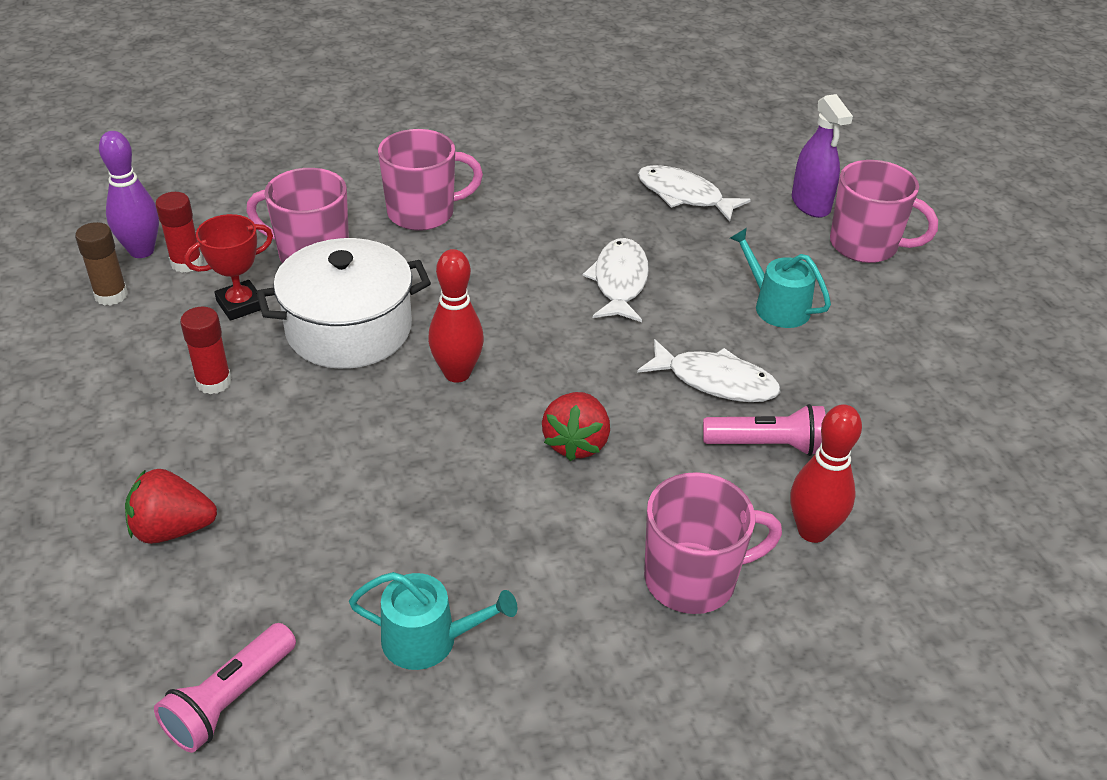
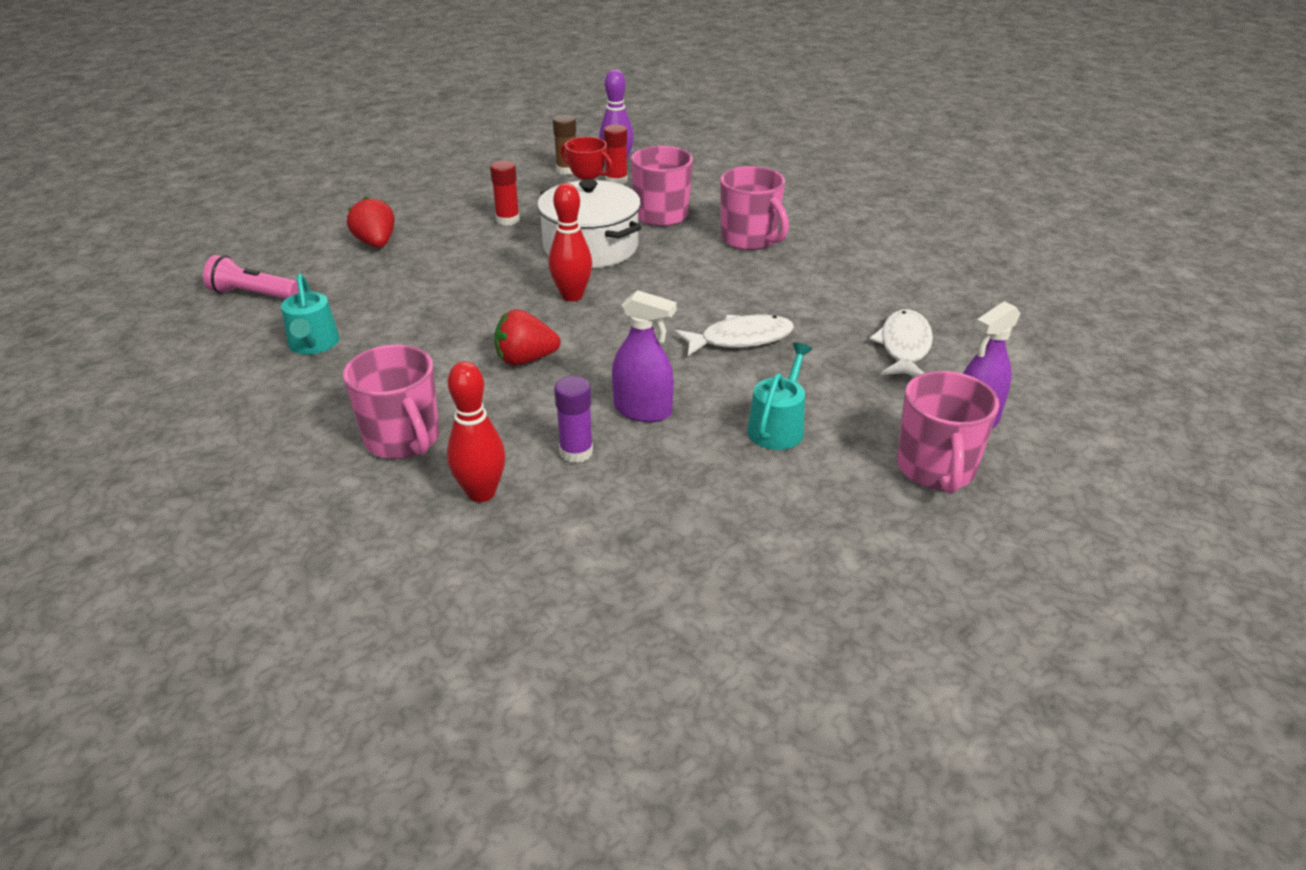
camera: 70 degrees right, 5 degrees down
(715, 381) = (643, 410): white fish -> purple spray bottle
(767, 445) = (576, 452): pink flashlight -> purple glue stick

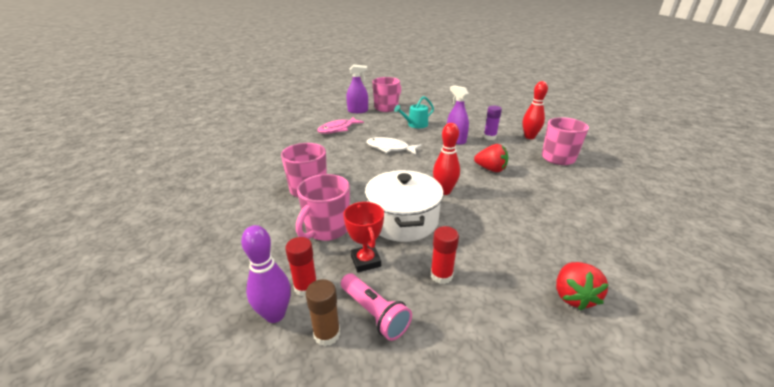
camera: 145 degrees left, 5 degrees down
(253, 294) = (680, 275): pink flashlight -> pink flashlight (374, 313)
(313, 344) = (612, 213): turquoise watering can -> none
(904, 347) = (338, 129): white fish -> pink fish

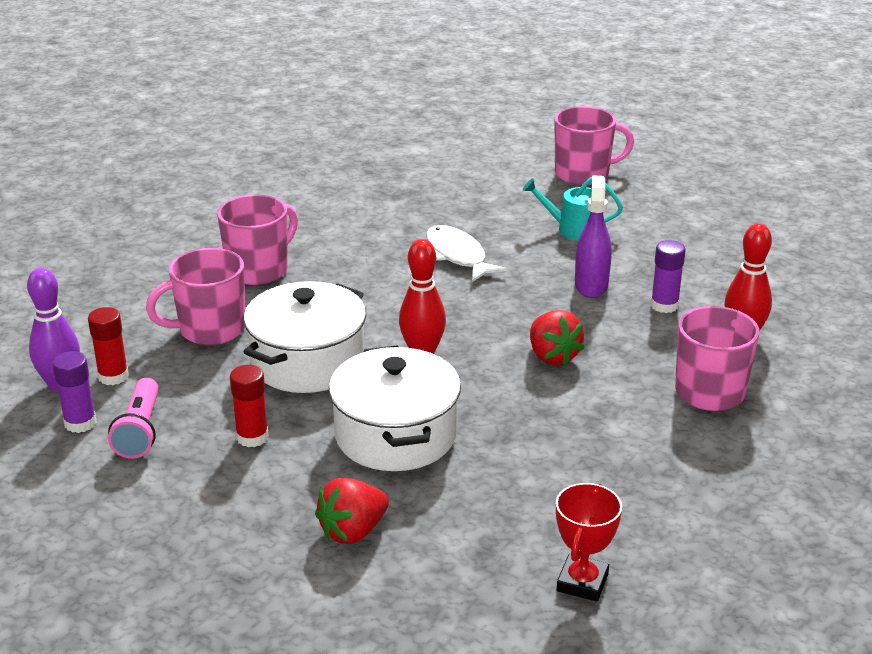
camera: 40 degrees right, 0 degrees up
(327, 334) = (80, 423): brown glue stick -> purple glue stick
(338, 129) = (432, 188): pink fish -> none
(358, 111) = (520, 163): purple spray bottle -> none
(365, 261) = (200, 383): red trophy -> red trophy (582, 582)
(499, 233) = (395, 435): none -> white pot

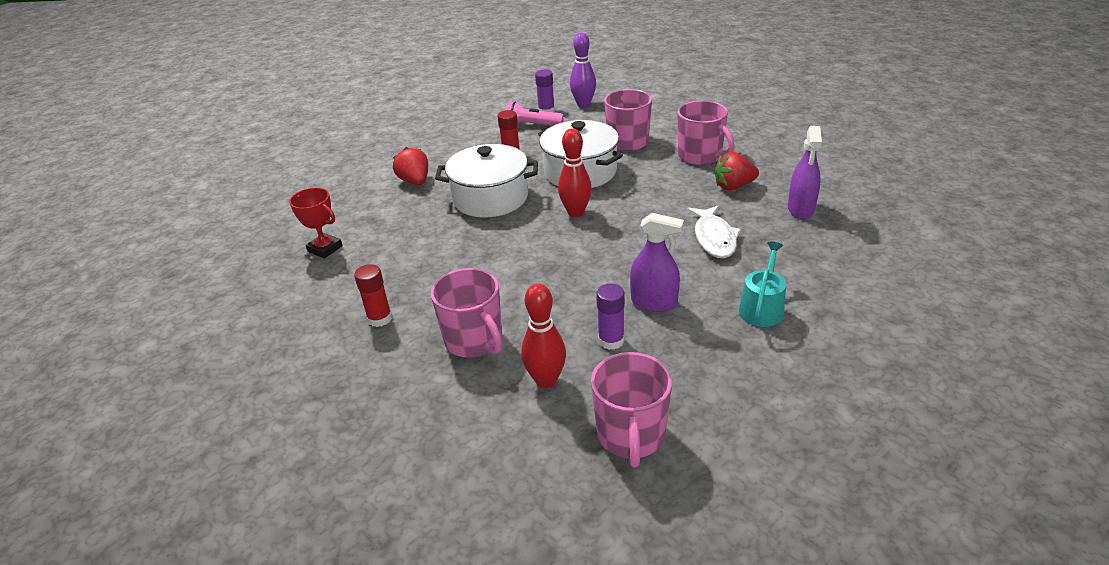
camera: 105 degrees right, 5 degrees up
(113, 376) = (586, 117): red glue stick -> red glue stick (380, 318)
(385, 208) = (801, 209): none -> purple spray bottle
(458, 256) = (714, 238): white fish -> white fish turned 105 degrees clockwise
(552, 356) = (553, 267): red strawberry -> red strawberry (733, 186)
(583, 174) = (893, 333): pink mug -> pink mug (631, 435)

